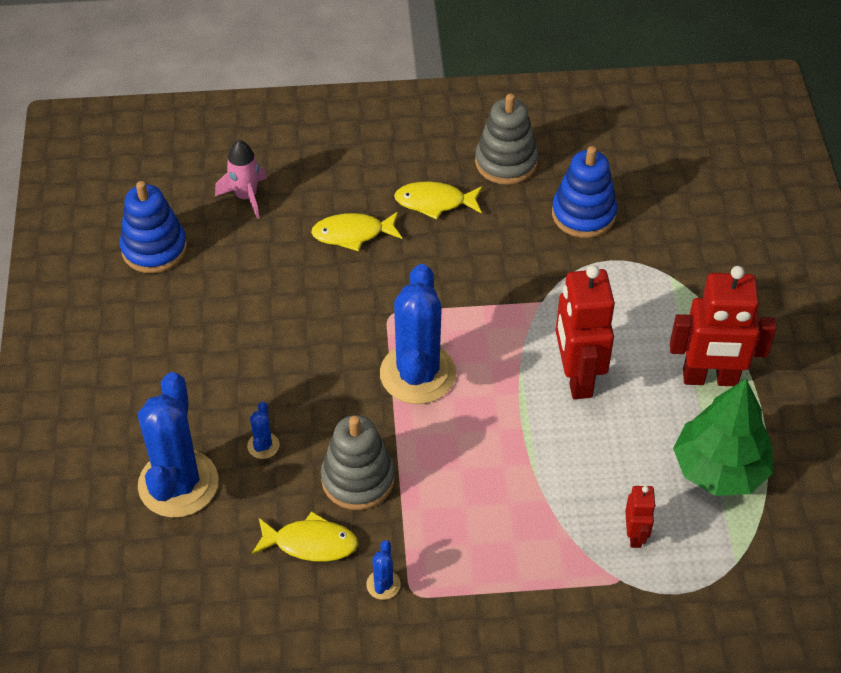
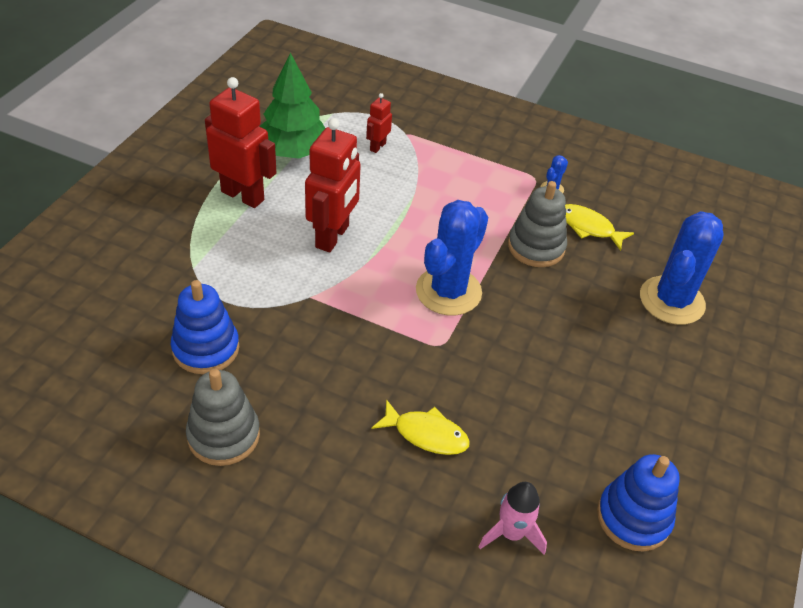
camera: 155 degrees left, 5 degrees down
(263, 445) = (596, 297): blue cactus -> none
(434, 202) = (326, 428): yellow fish -> none

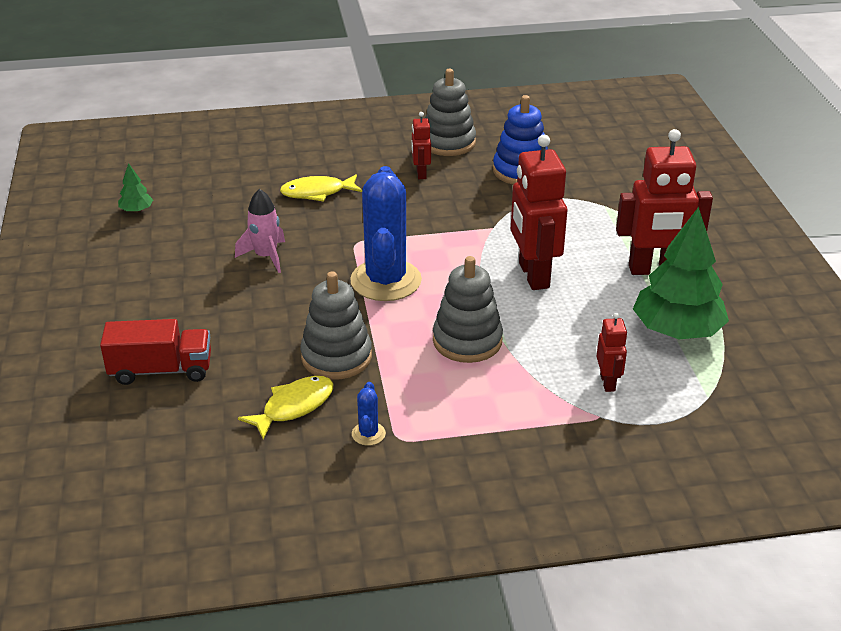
camera: 150 degrees right, 10 degrees down
(301, 402) = (420, 173): none -> red robot
(435, 213) = (467, 341): none -> grey stacking toy
(511, 533) = (220, 174): pink rocket -> pink rocket (266, 257)
(588, 227) = (294, 407): yellow fish -> yellow fish turned 45 degrees counterclockwise
(633, 517) = (136, 210): blue stacking toy -> green tree
(671, 301) = (161, 370): blue cactus -> red truck

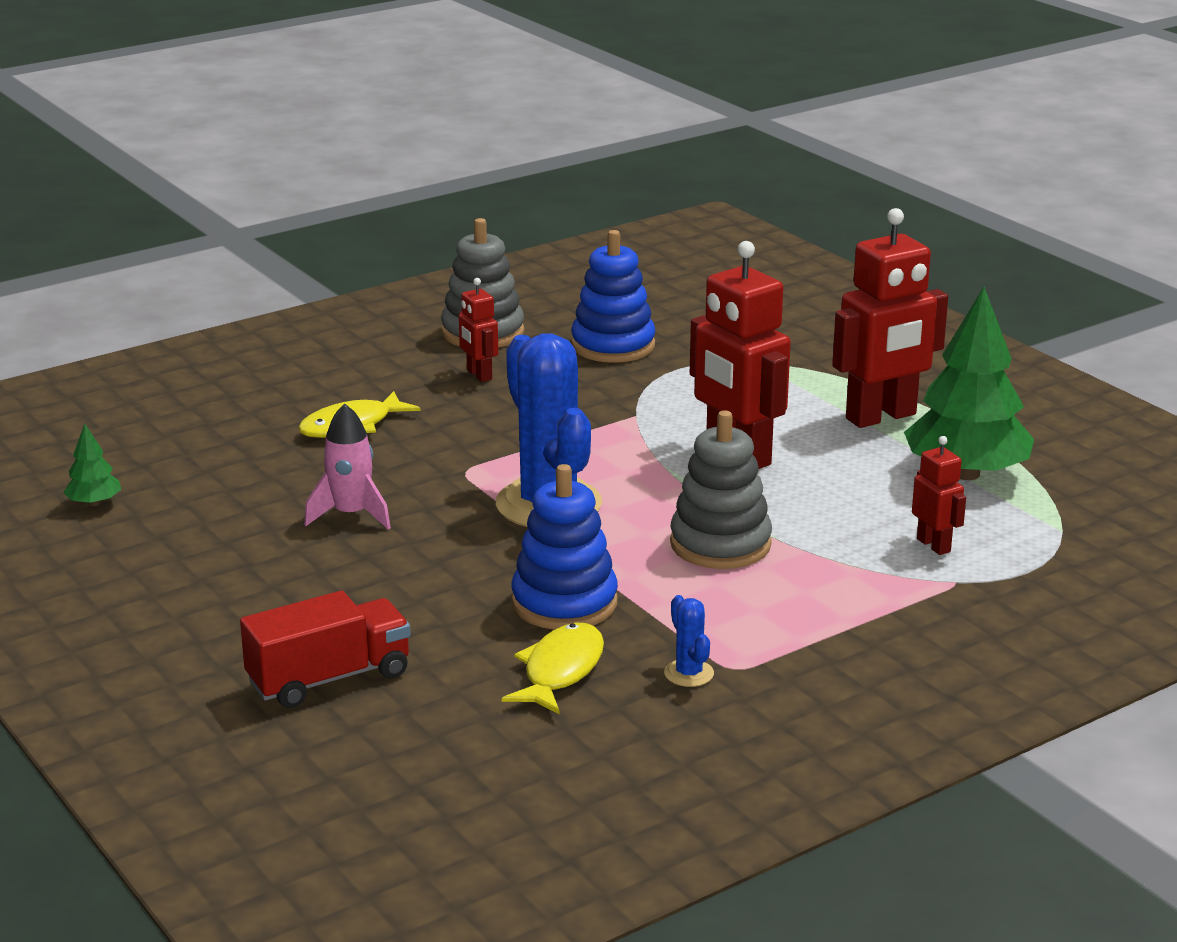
camera: 25 degrees left, 10 degrees down
(336, 357) = (564, 603): grey stacking toy -> blue stacking toy

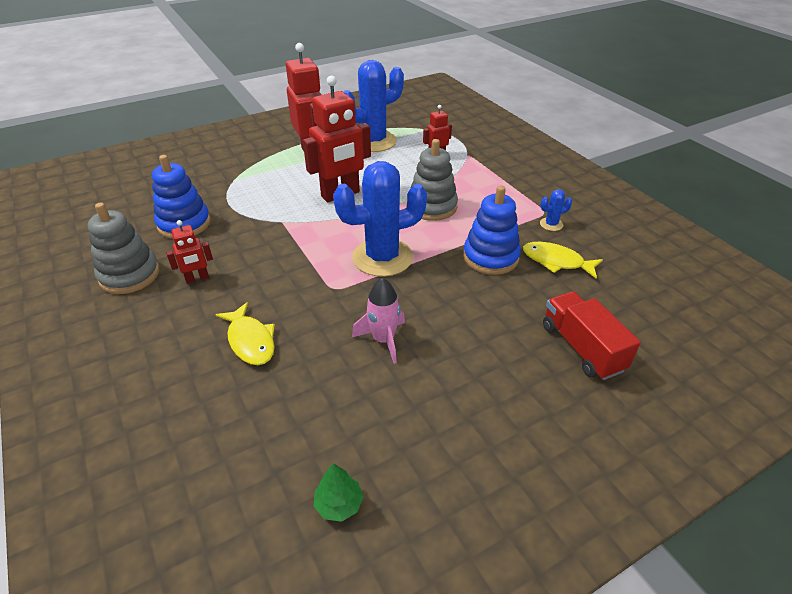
camera: 85 degrees left, 15 degrees up
(965, 473) = (373, 141): green tree -> blue cactus

